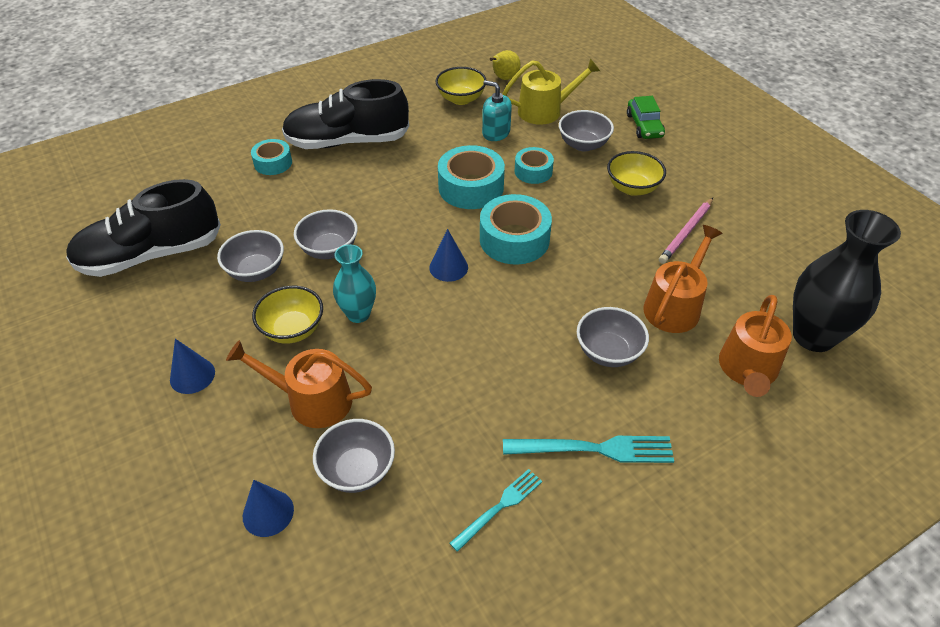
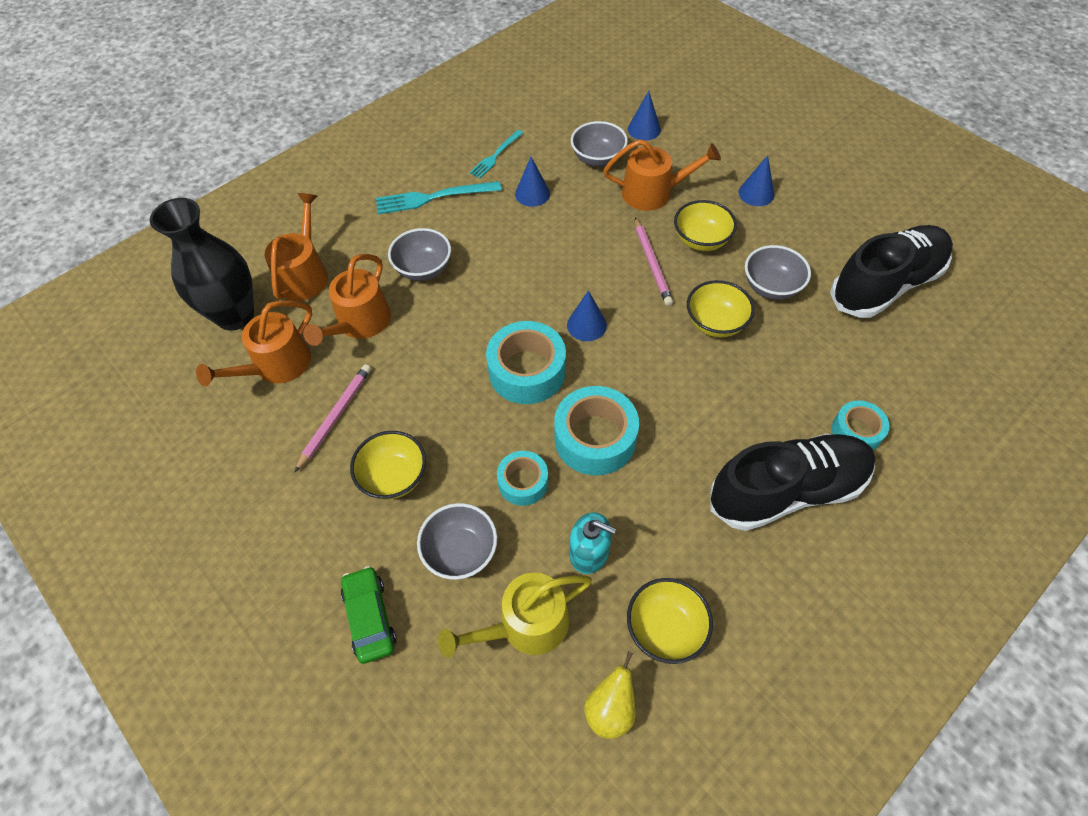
camera: 170 degrees right, 10 degrees up
(329, 249) = (715, 323): grey bowl -> yellow bowl
(358, 314) = (652, 263): turquoise vase -> pink pencil
(463, 429) = (532, 194): none -> blue cone
(751, 280) = (277, 365): none -> orange watering can

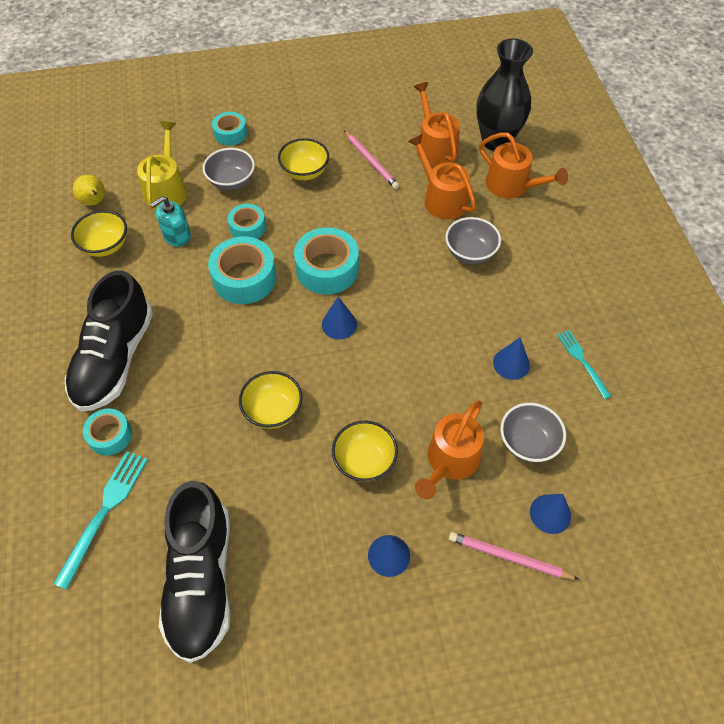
camera: 120 degrees right, 0 degrees up
(370, 617) = (230, 134): green car -> turquoise tape
(433, 197) = (551, 292): turquoise fork -> turquoise fork (104, 512)
(652, 263) = (366, 405): pink pencil -> pink pencil (509, 557)
(771, 287) = (274, 479): grey bowl -> none

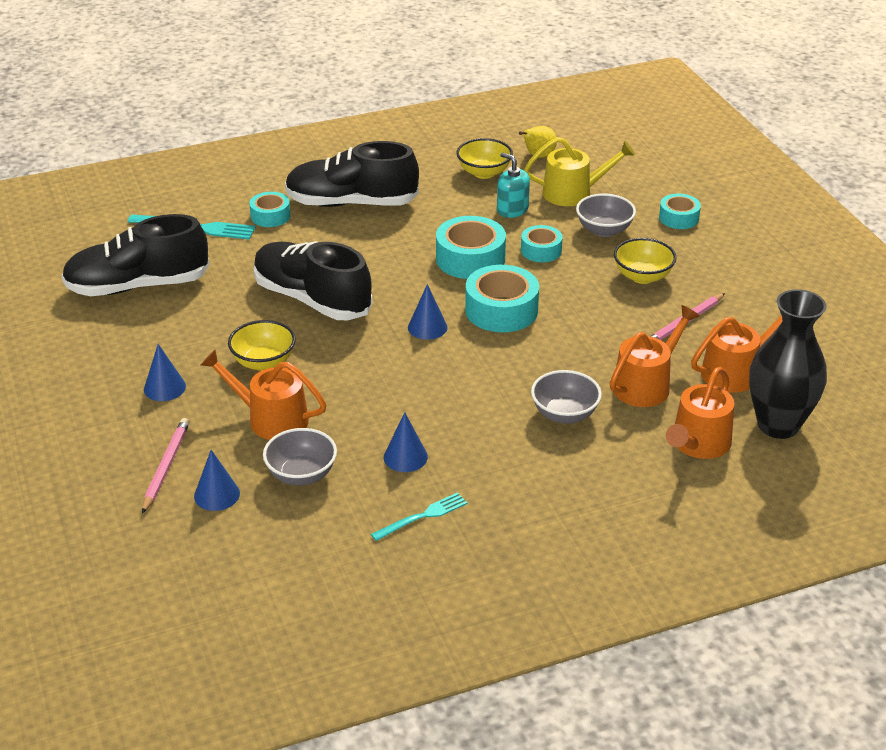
camera: 80 degrees right, 20 degrees down
(273, 410) = (312, 299): yellow bowl -> black shoe

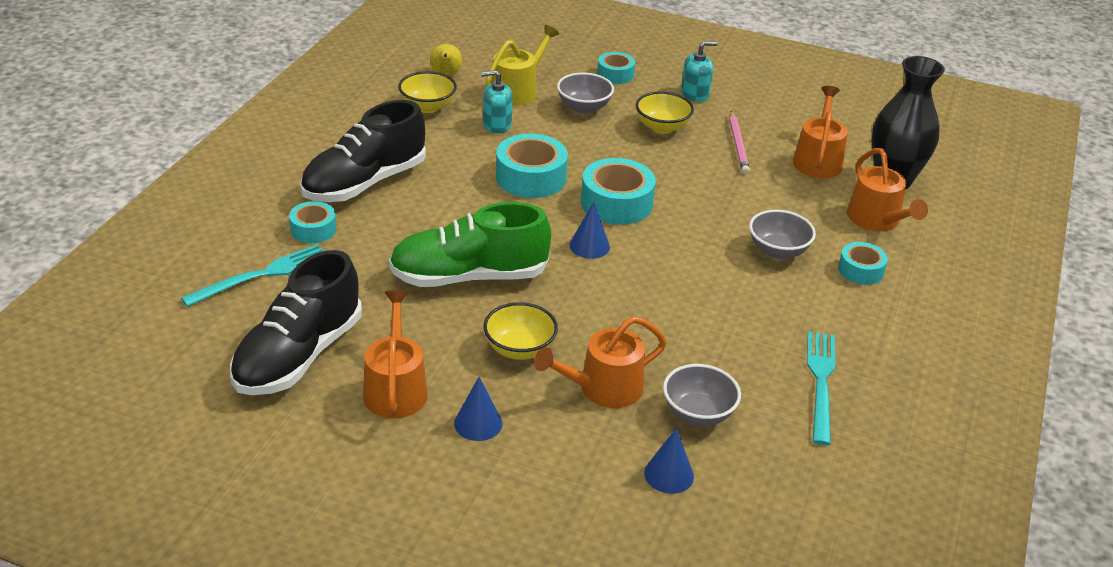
camera: 50 degrees left, 0 degrees up
(166, 467) = (594, 484): pink pencil -> none
(312, 299) = (468, 277): black shoe -> green shoe
(405, 457) = (739, 349): blue cone -> none
(423, 516) = (821, 382): turquoise fork -> turquoise fork, size x1.56
(541, 250) = (568, 144): turquoise tape -> turquoise tape (860, 270)
(646, 385) = (787, 200): orange watering can -> orange watering can (395, 389)
(722, 266) = (695, 94): none -> turquoise soap dispenser

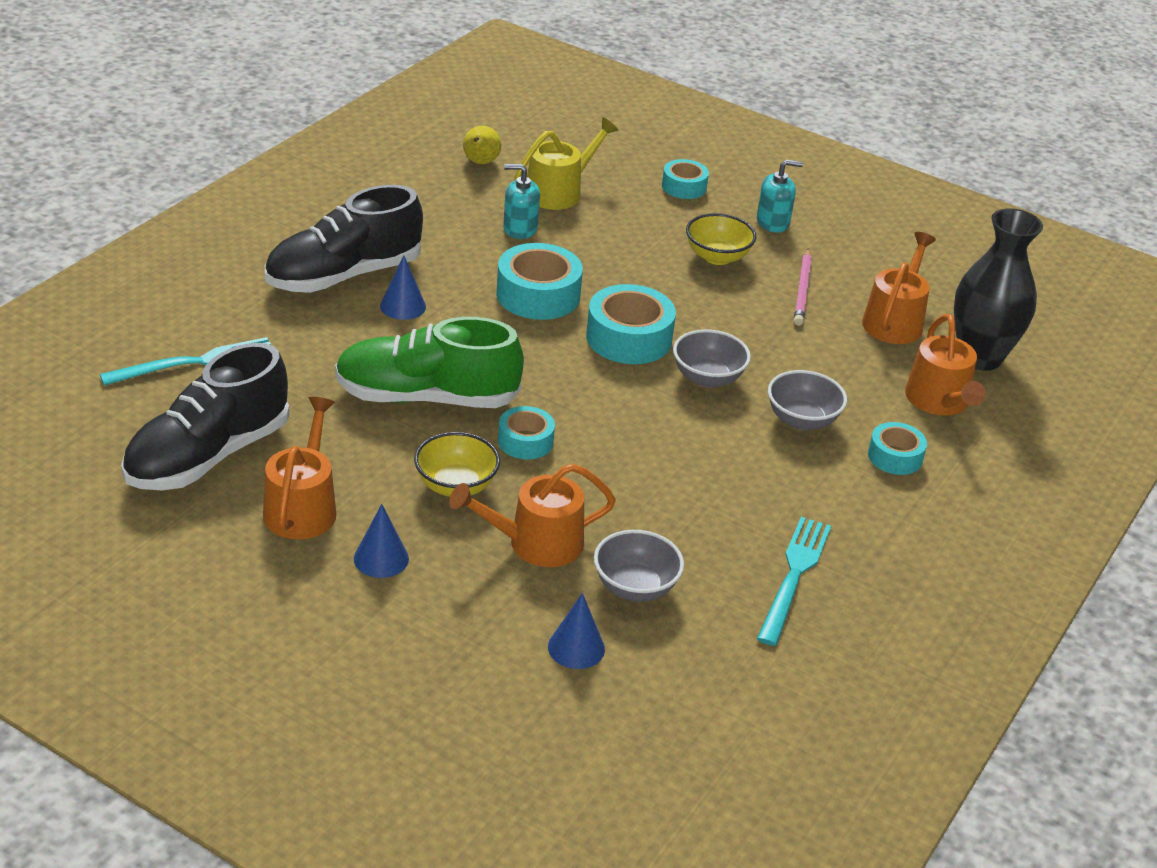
camera: 10 degrees right, 0 degrees up
(313, 229) = (269, 320): turquoise tape -> turquoise tape (525, 441)
(427, 107) = (446, 197): yellow bowl -> none
(584, 107) = (631, 221): grey bowl -> grey bowl (707, 378)
(589, 246) = (578, 383): blue cone -> blue cone (403, 306)

